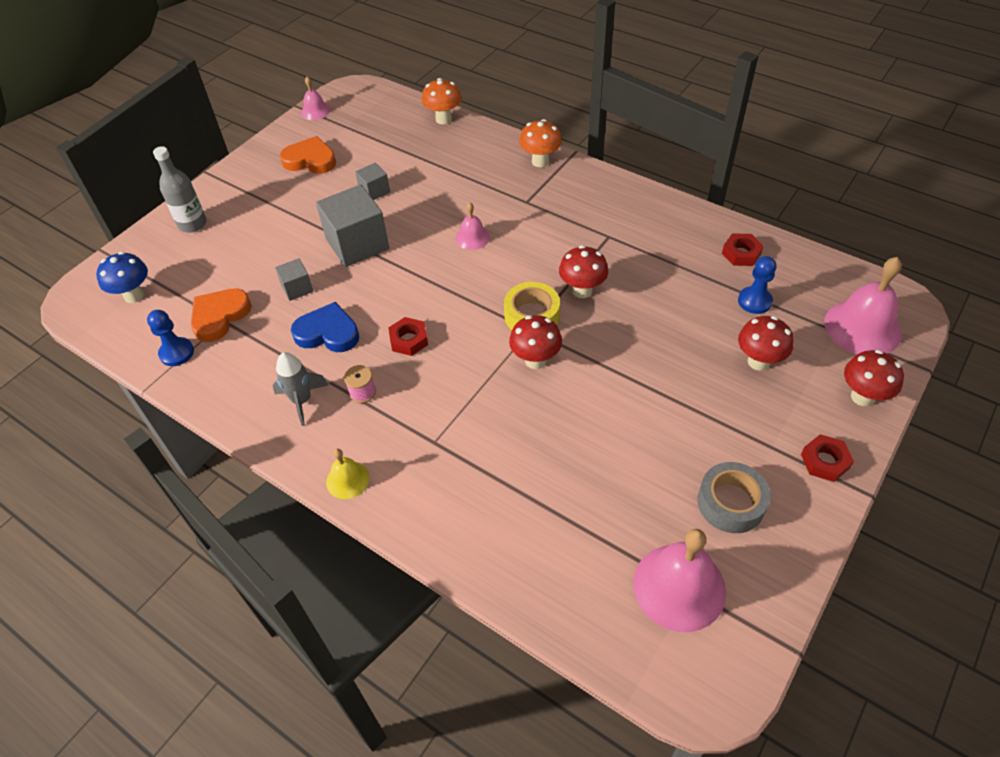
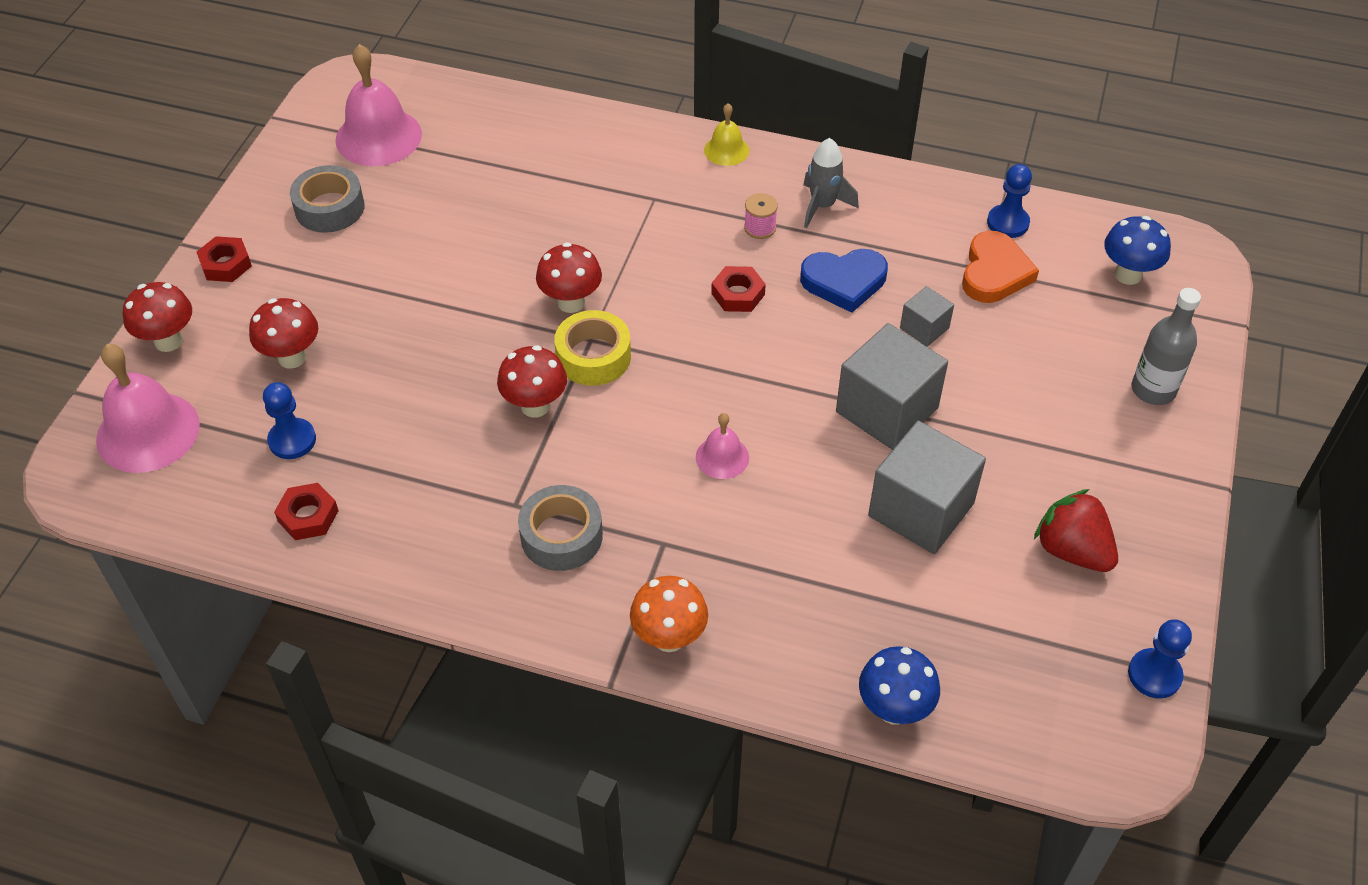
camera: 160 degrees right, 0 degrees up
(310, 160) = (1072, 550): orange heart -> red strawberry
(315, 111) = (1154, 675): pink bell -> blue pawn
(374, 191) = (921, 510): grey cube -> grey cube, size x1.99
(443, 119) = (894, 709): orange mushroom -> blue mushroom
(584, 215) = (561, 536): none -> grey tape

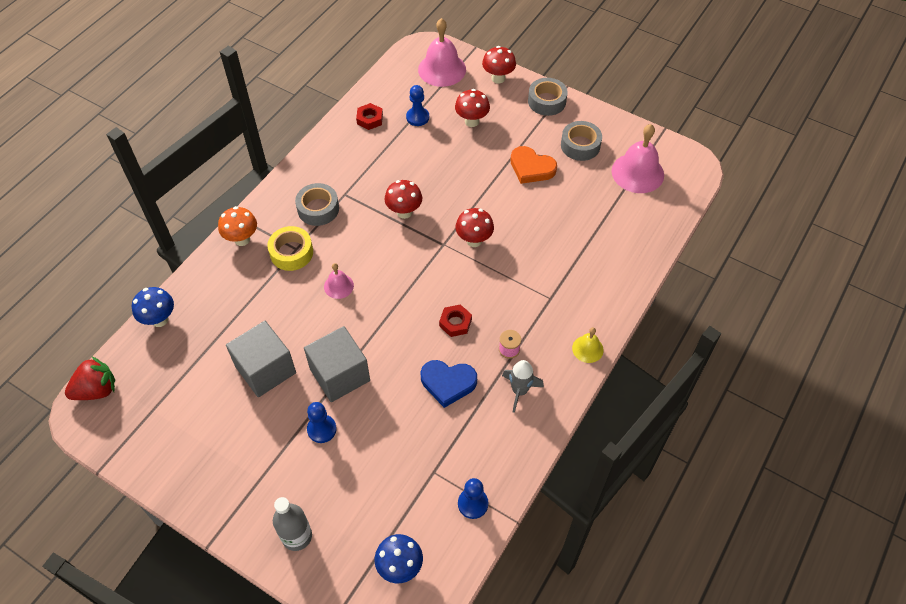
camera: 105 degrees right, 5 degrees up
(226, 264) = (546, 101): red nut -> grey tape
(593, 356) = (430, 243): yellow tape -> yellow tape (291, 253)
(844, 282) = (448, 383): blue heart -> blue heart turned 90 degrees counterclockwise
(924, 328) = (395, 416): grey cube -> none
(994, 273) = (429, 476): orange heart -> orange heart (531, 168)
(1072, 550) = (206, 437): red strawberry -> red strawberry (97, 390)
(1154, 675) = (115, 446): blue pawn -> blue pawn (322, 429)

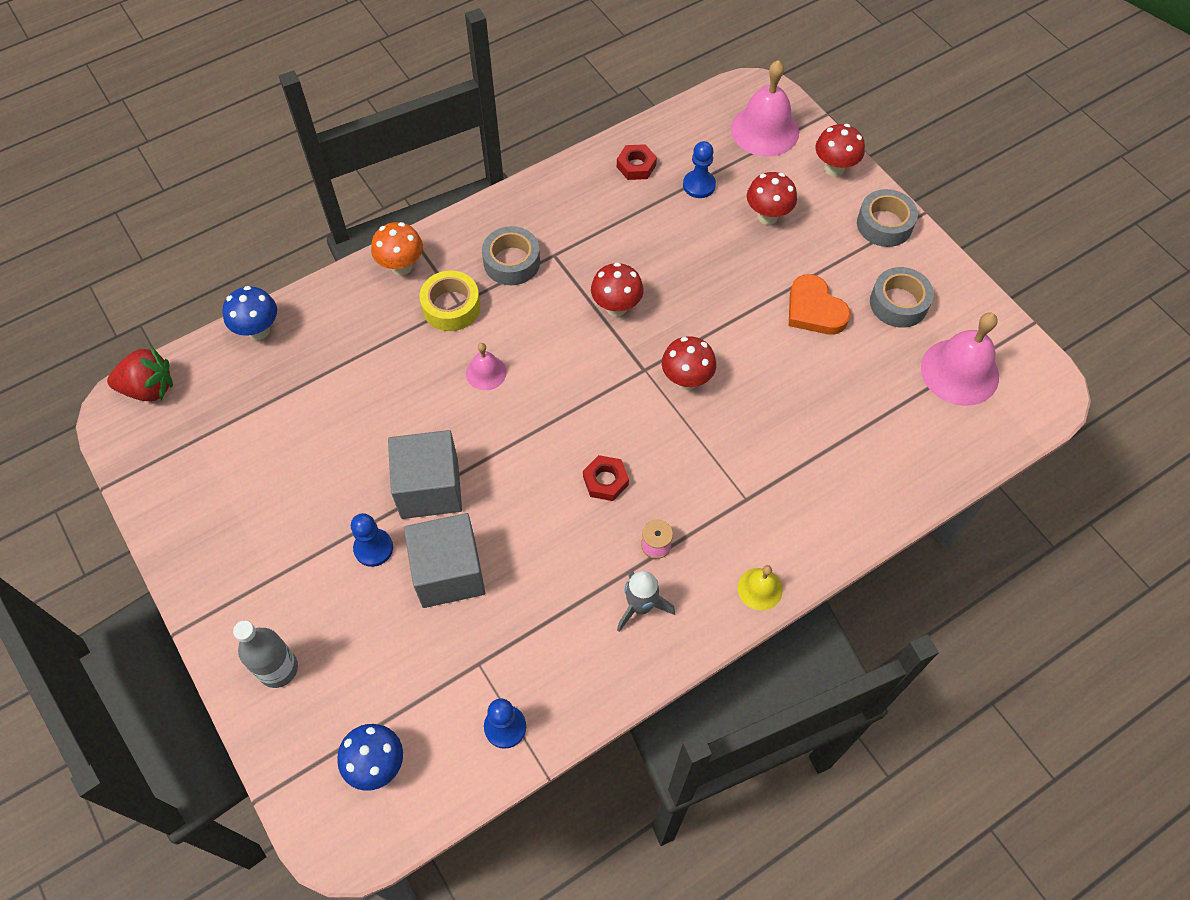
camera: 25 degrees right, 5 degrees up
(265, 369) = (346, 444): grey cube -> grey cube (449, 572)
(448, 383) = (555, 556): blue heart -> none

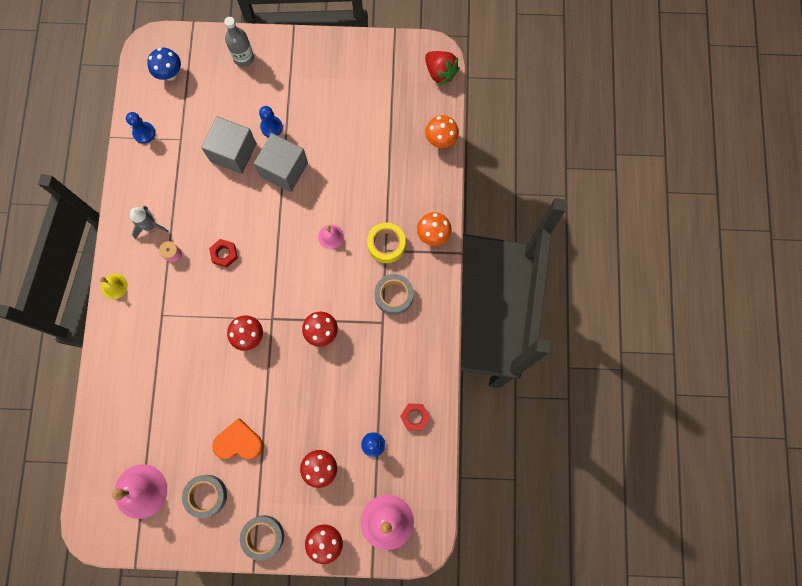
camera: 125 degrees right, 15 degrees up
(149, 388) = (440, 72): red strawberry -> red strawberry turned 75 degrees counterclockwise
(258, 330) = (441, 140): blue mushroom -> orange mushroom

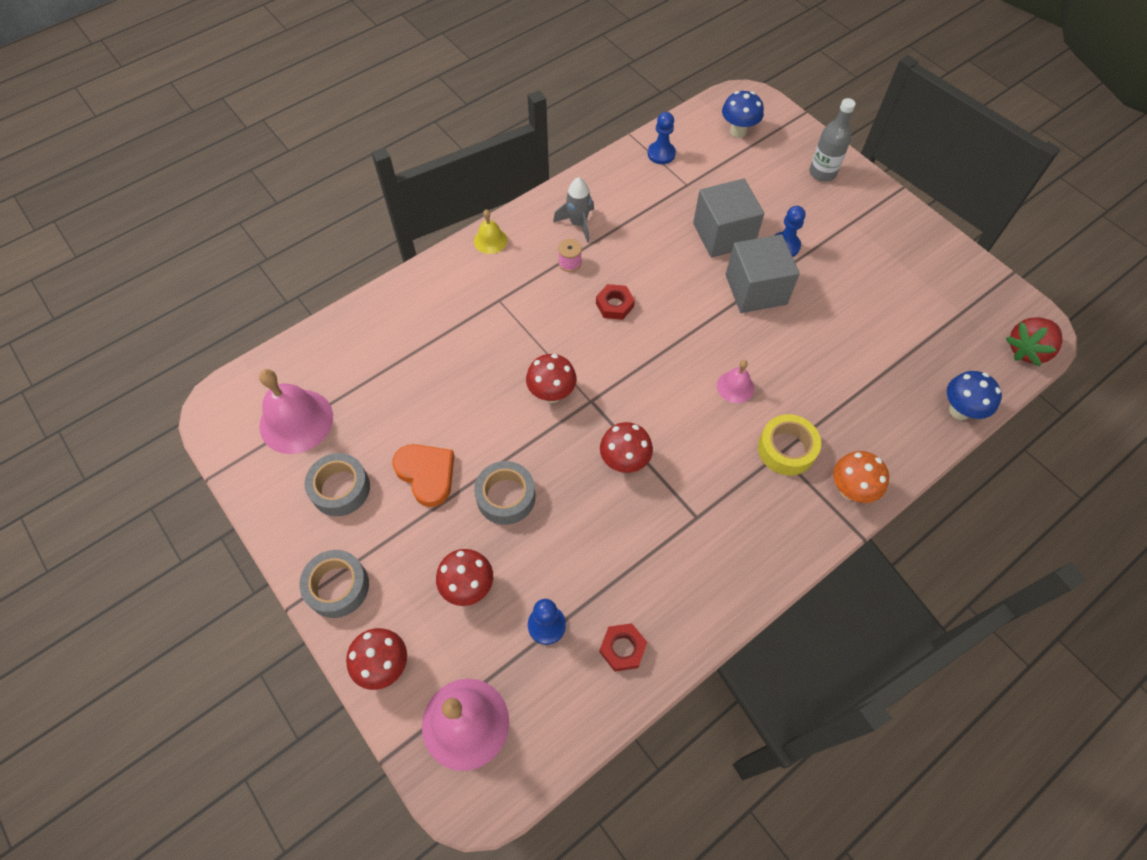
camera: 50 degrees right, 15 degrees down
(394, 296) = (739, 504): grey tape -> grey tape (506, 497)
(440, 72) = (1027, 350): red strawberry -> red strawberry turned 45 degrees clockwise
(441, 140) = (959, 410): orange mushroom -> blue mushroom

